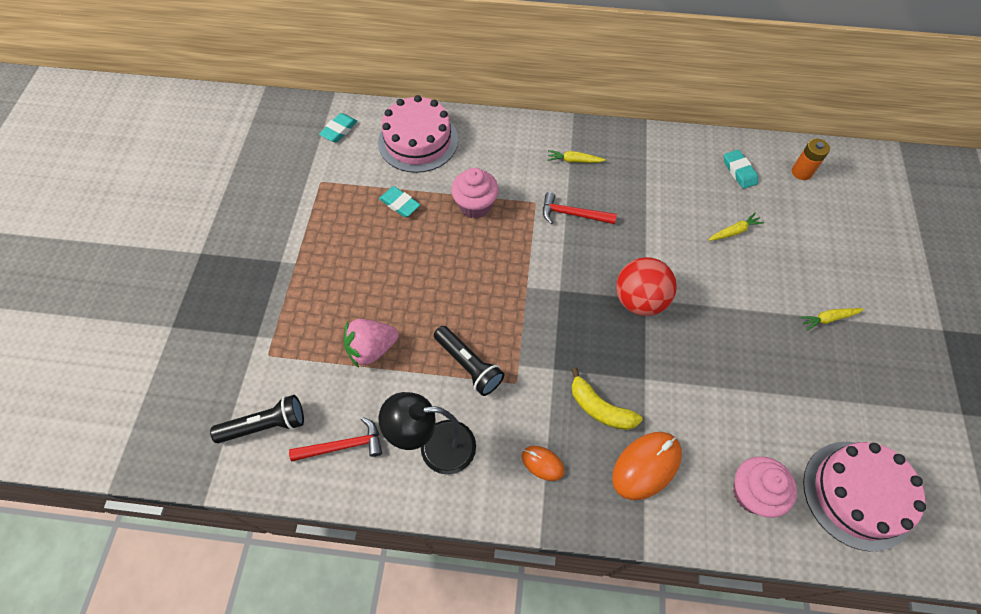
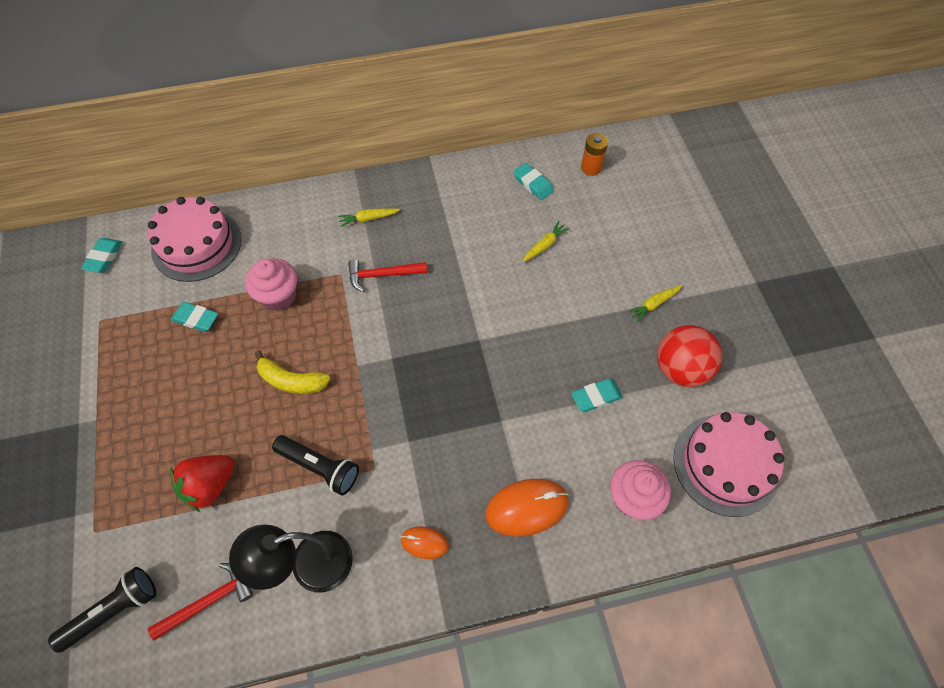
camera: 20 degrees left, 0 degrees up
(372, 349) = (210, 485): pink strawberry -> red strawberry
(600, 408) = (465, 466): yellow banana -> yellow banana (292, 381)
(639, 300) = (474, 343): red ball -> red ball (680, 369)
(646, 466) = (527, 508): orange mouse -> orange mouse turned 45 degrees clockwise
(743, 387) = (596, 397): none -> turquoise eraser

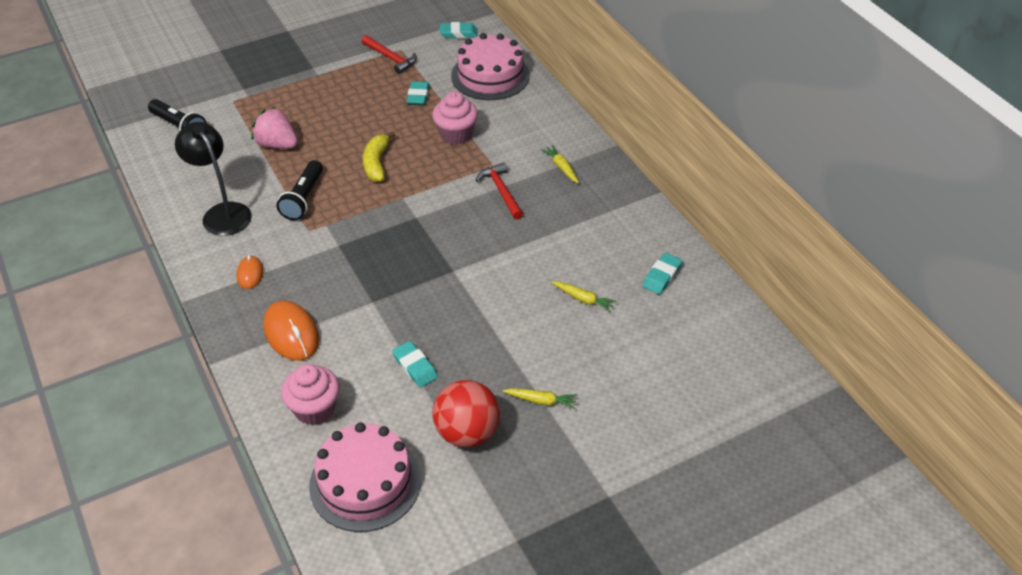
camera: 75 degrees right, 15 degrees down
(209, 601) = (190, 169): red hammer -> red hammer (391, 58)
(210, 485) = (277, 144): red strawberry -> pink strawberry
(591, 168) = (709, 321): orange battery -> none
(654, 304) = (541, 401): yellow carrot -> yellow carrot turned 150 degrees clockwise

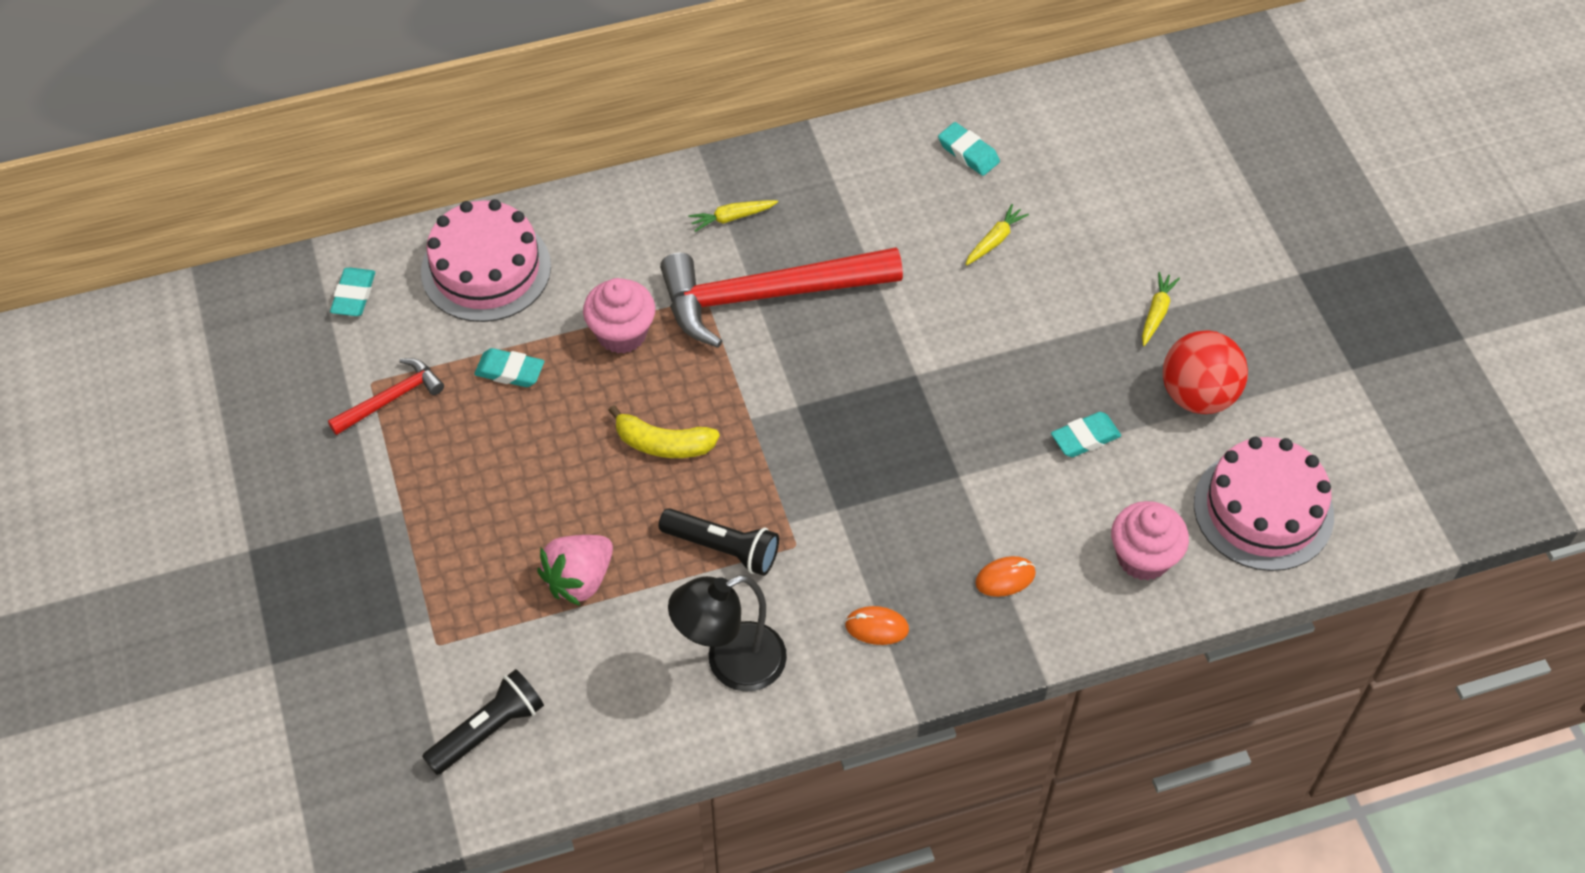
camera: 80 degrees left, 10 degrees up
(291, 333) = (1005, 578): orange mouse -> orange mouse, size x0.56
(501, 191) = (765, 296): red hammer -> red hammer, size x2.10

